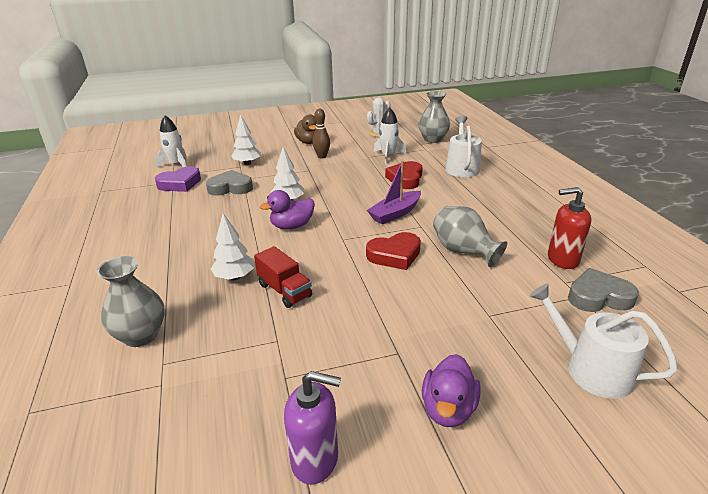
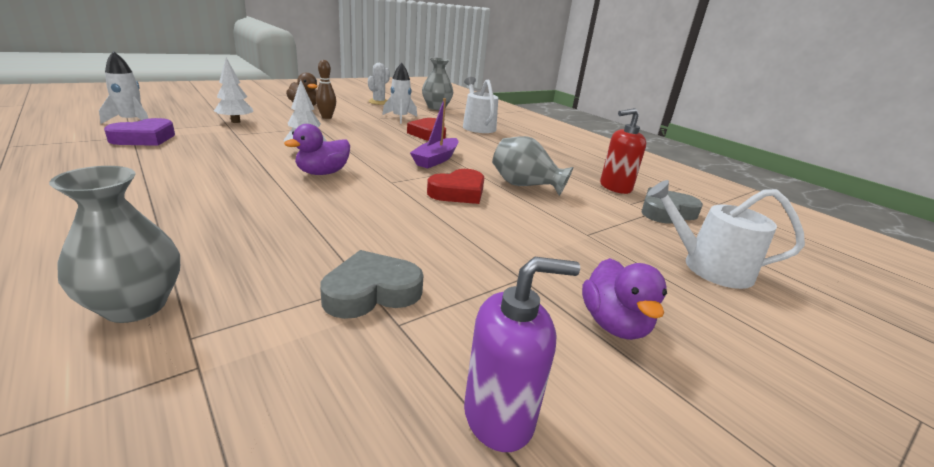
camera: 25 degrees left, 5 degrees down
(230, 188) = (222, 141): grey heart -> grey heart (371, 292)
(235, 277) = (268, 224): white tree -> none
(284, 290) = (346, 232): red truck -> none

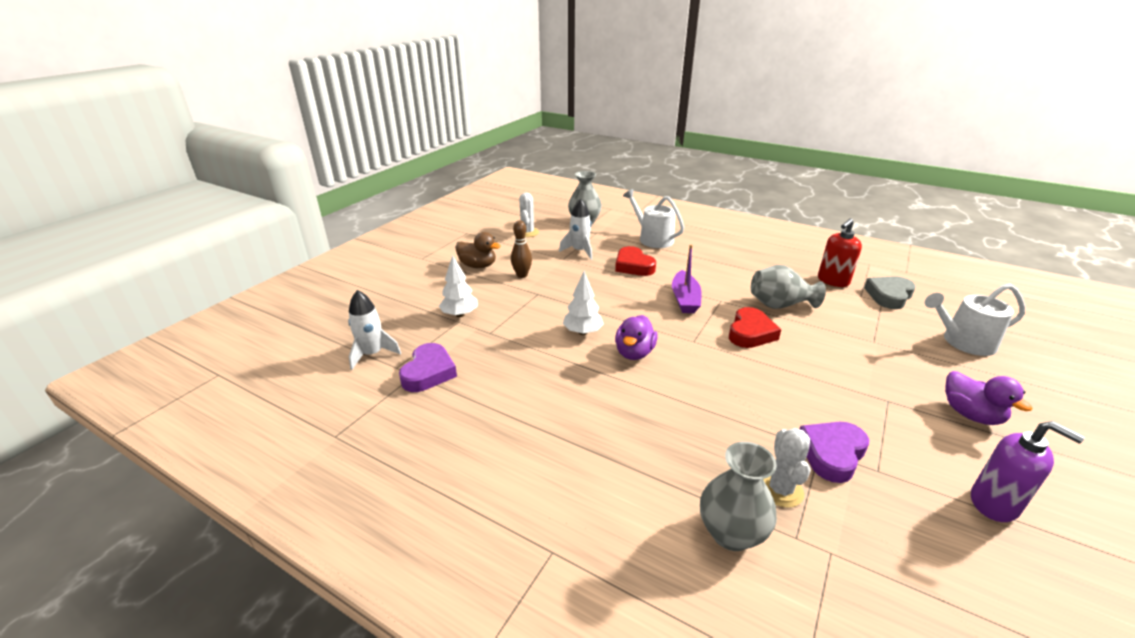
camera: 20 degrees left, 5 degrees up
(257, 296) = (780, 490): none -> white cactus
(371, 292) = (832, 453): grey heart -> purple heart
(499, 416) = (994, 503): purple soap dispenser -> purple soap dispenser turned 75 degrees clockwise

